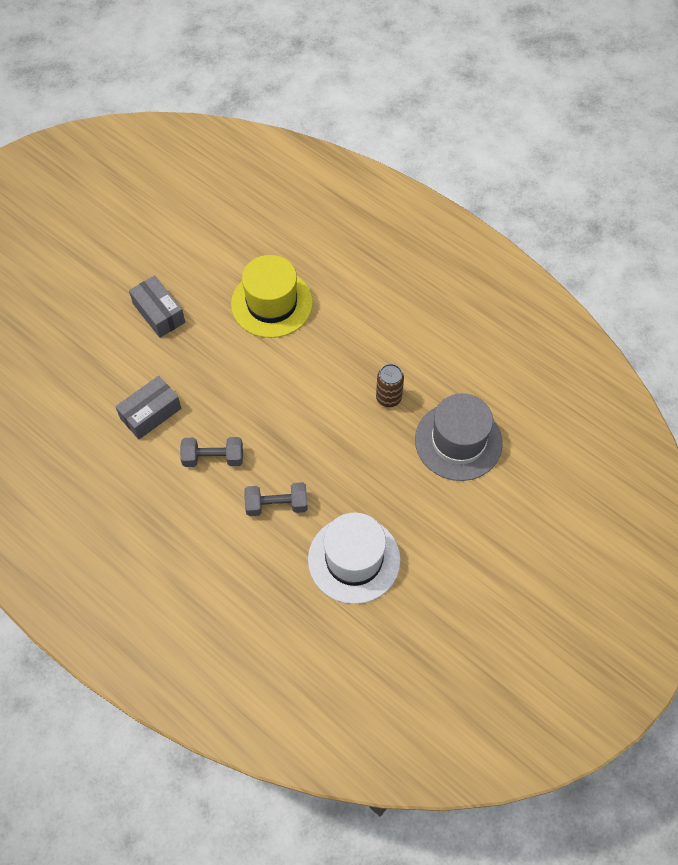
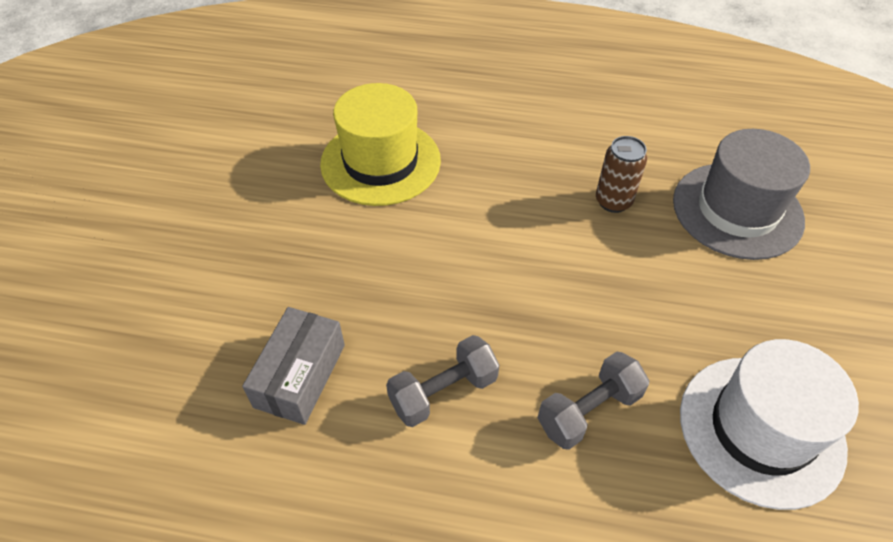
camera: 30 degrees left, 10 degrees down
(159, 313) = (228, 236): grey box -> none

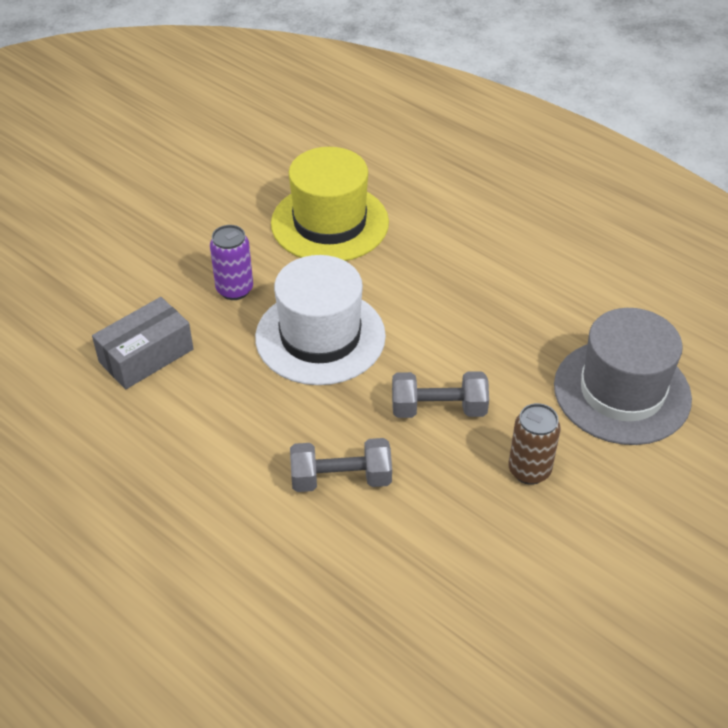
camera: 30 degrees right, 5 degrees down
(340, 264) = (234, 289): none -> purple can
(443, 392) = (240, 414): grey dumbbell -> grey dumbbell (438, 409)
(613, 201) = (508, 336): brown can -> brown can (529, 470)
(761, 429) = (471, 559): white hat -> white hat (320, 336)

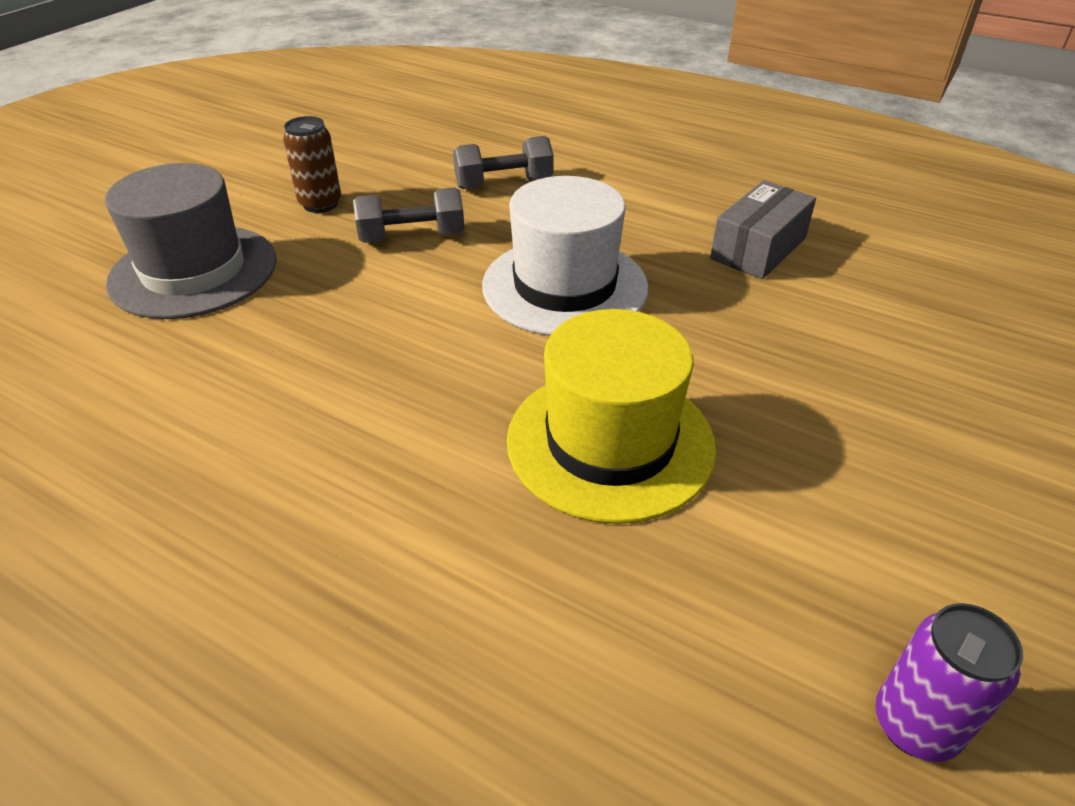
camera: 170 degrees right, 5 degrees down
(234, 289) = (703, 325): purple can -> purple can (915, 725)

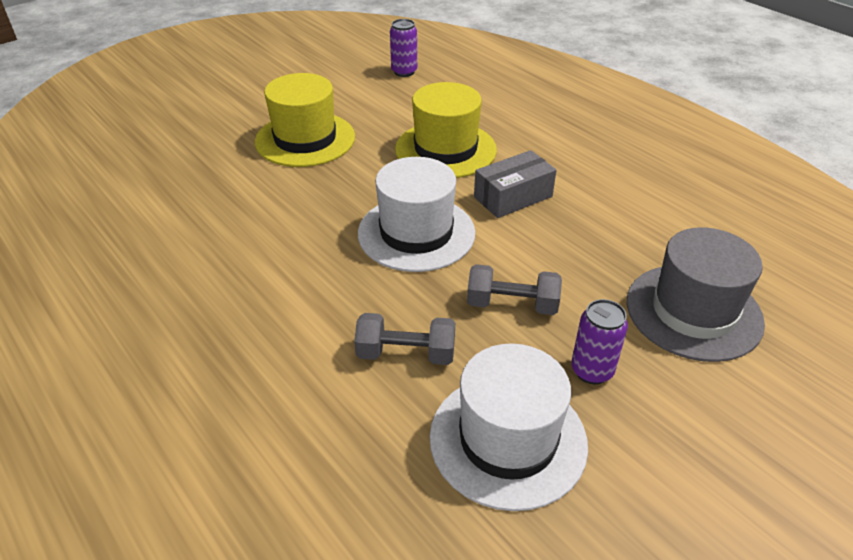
camera: 160 degrees left, 0 degrees up
(320, 204) = (592, 371): brown can -> purple can
(392, 156) = (508, 439): none -> white hat
(758, 248) = (261, 230): grey box -> grey box (513, 197)
(878, 399) = (305, 139): none -> yellow hat

